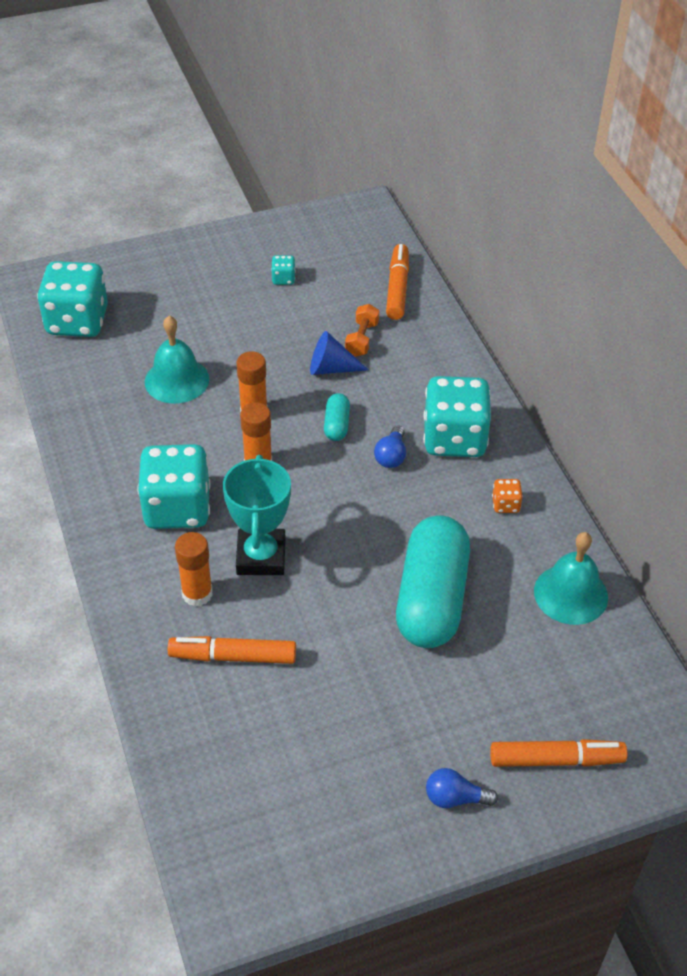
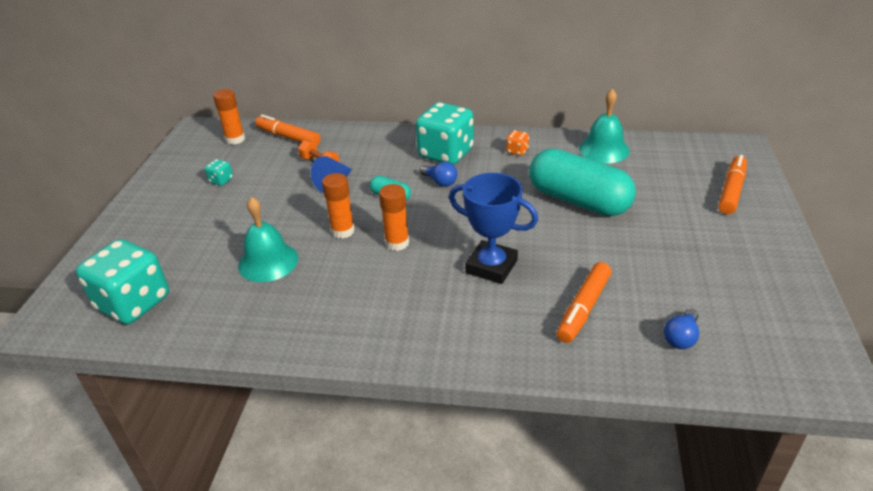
camera: 60 degrees left, 10 degrees down
(177, 508) = (409, 298): turquoise dice -> none
(197, 594) = (508, 311): orange glue stick -> orange glue stick (235, 139)
(261, 556) = (491, 267): turquoise trophy -> blue trophy
(455, 798) = (751, 238): blue light bulb -> blue light bulb (681, 337)

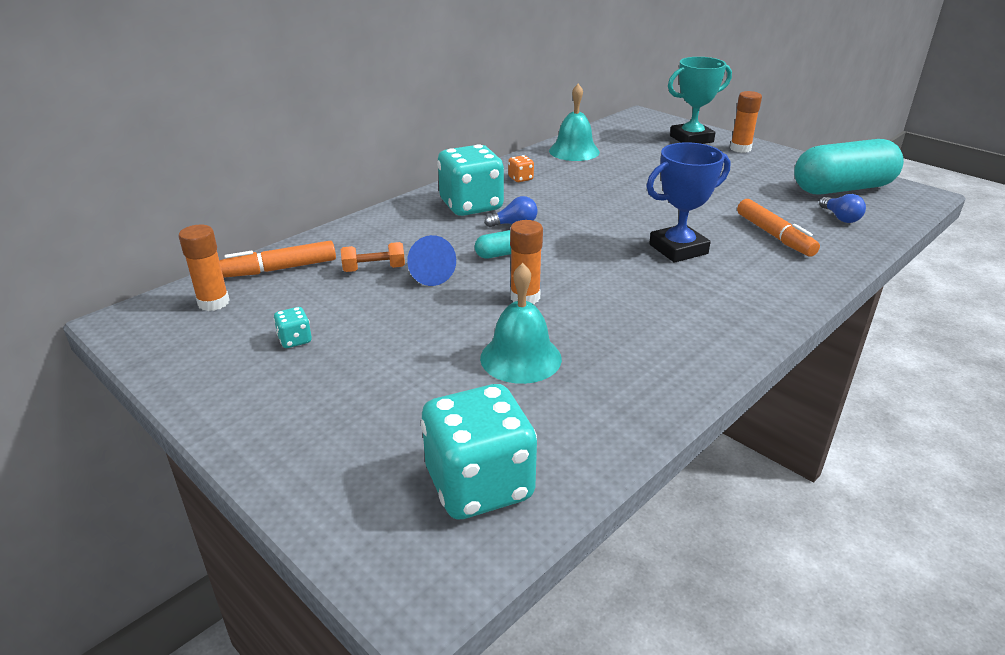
camera: 55 degrees left, 5 degrees down
(397, 243) = (586, 277): orange glue stick -> orange glue stick (740, 148)
(578, 201) = (631, 185): turquoise capsule -> turquoise capsule (842, 189)
(731, 191) = (691, 139): orange marker -> turquoise trophy

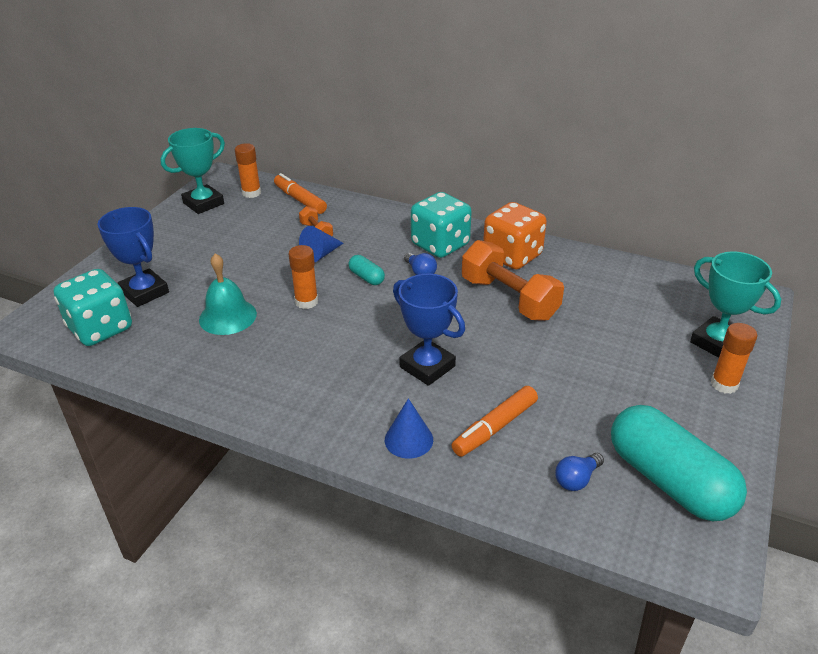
camera: 70 degrees right, 5 degrees up
(192, 348) = (203, 203): none -> turquoise trophy
(295, 340) = (221, 231): turquoise dice -> none
(406, 429) = (145, 292): none -> blue trophy
(520, 179) = (512, 256): orange dice -> orange dice, size x2.41
(574, 151) = (603, 272): turquoise bell -> none
(589, 194) = (509, 298): none -> orange dumbbell
(784, 277) = (408, 439): none -> blue cone

